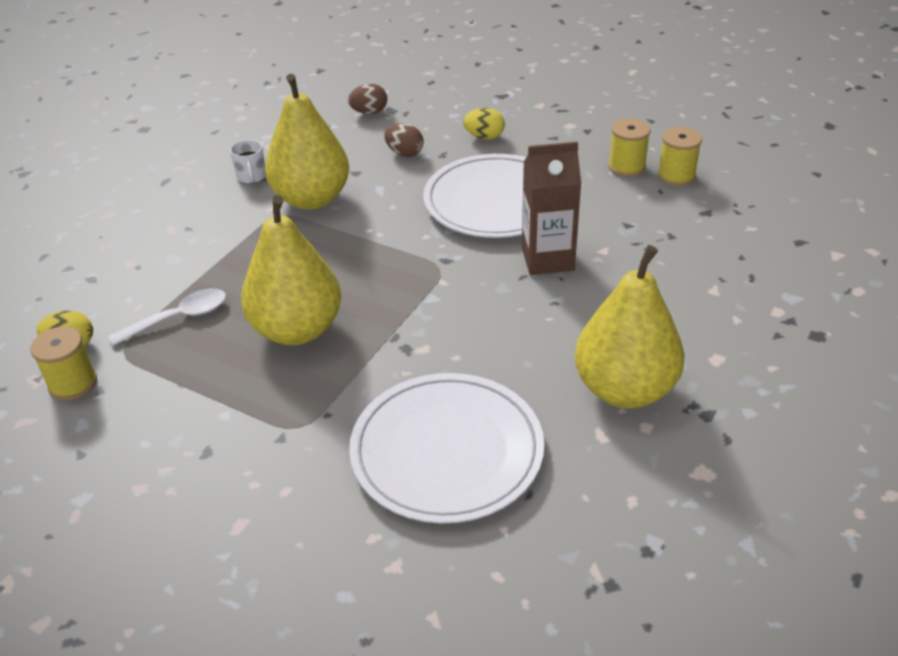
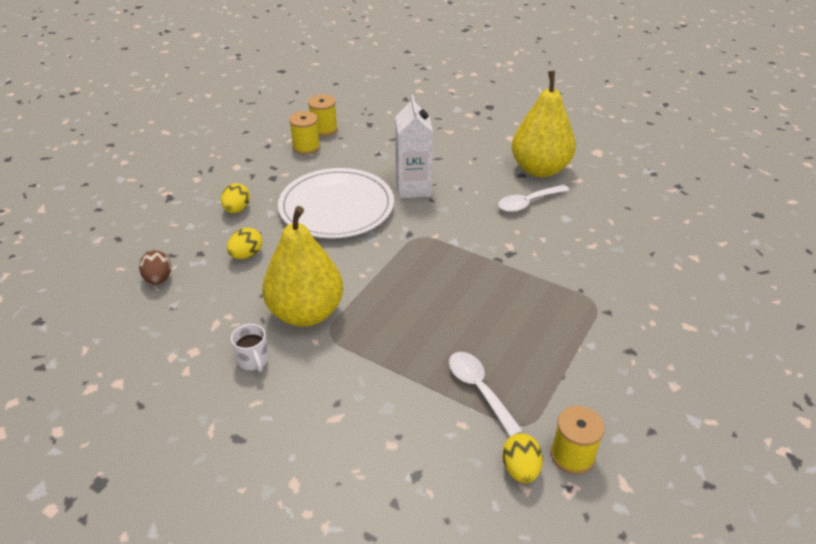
camera: 90 degrees left, 0 degrees up
(251, 177) = (253, 360): white mug -> white mug turned 75 degrees clockwise
(297, 330) = (492, 311): yellow pear -> none
(405, 153) = (246, 255): brown egg -> yellow egg
(447, 451) = (603, 236): white plate -> none
(526, 371) = (528, 203): none -> white spoon
(547, 259) = (413, 188): brown carton -> white carton

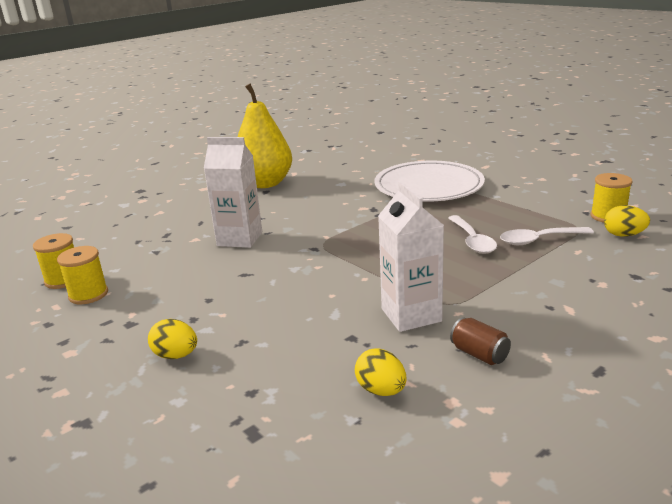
camera: 70 degrees left, 15 degrees down
(158, 279) = (286, 434): brown egg -> none
(246, 255) = (282, 351): yellow egg -> yellow egg (381, 390)
(253, 360) = (479, 354): white mug -> brown can
(306, 313) = (411, 315): yellow pear -> white carton
(336, 207) = (235, 283): white plate -> white plate (428, 186)
(528, 203) = (309, 194): white spoon -> white spoon (472, 241)

